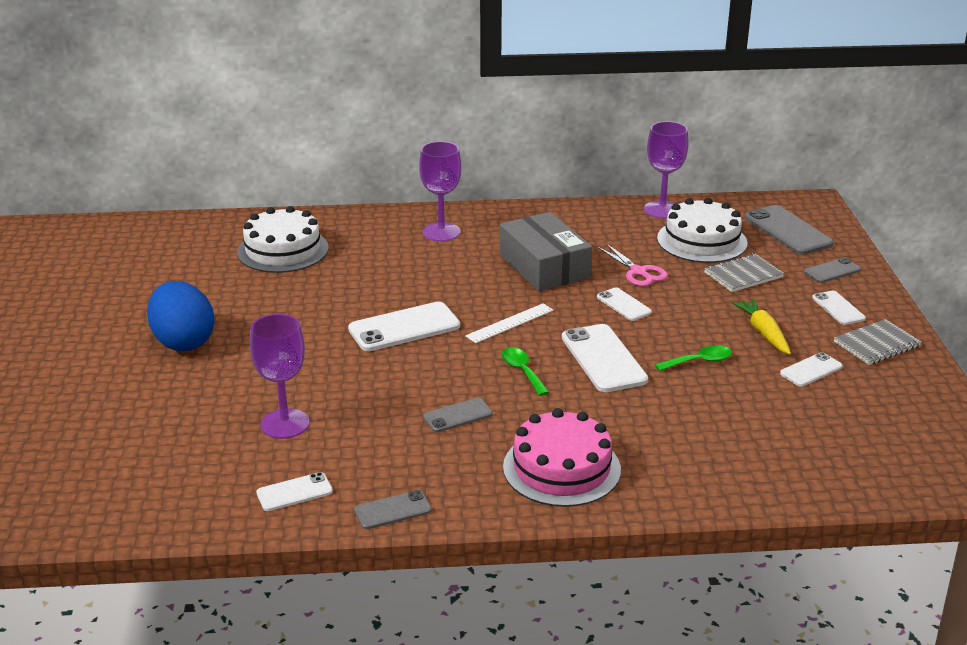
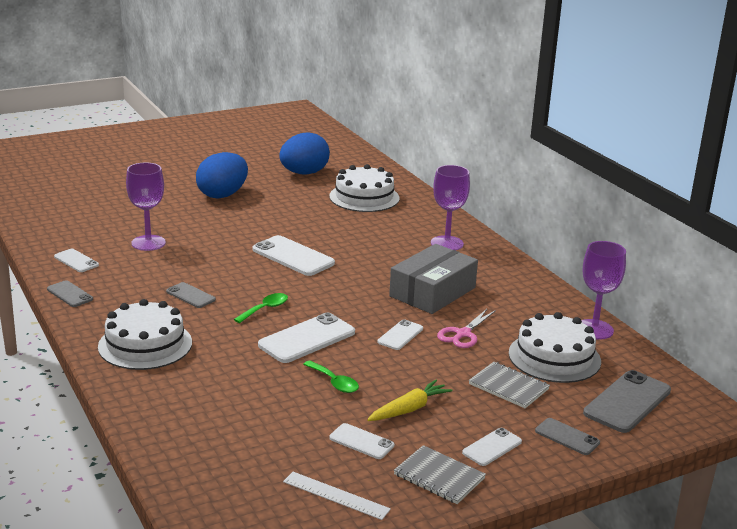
camera: 65 degrees right, 5 degrees down
(173, 272) = (304, 173): none -> blue egg
(510, 323) = (330, 293): white ruler -> white ruler (336, 495)
(561, 468) = (145, 344): pink cake -> white cake

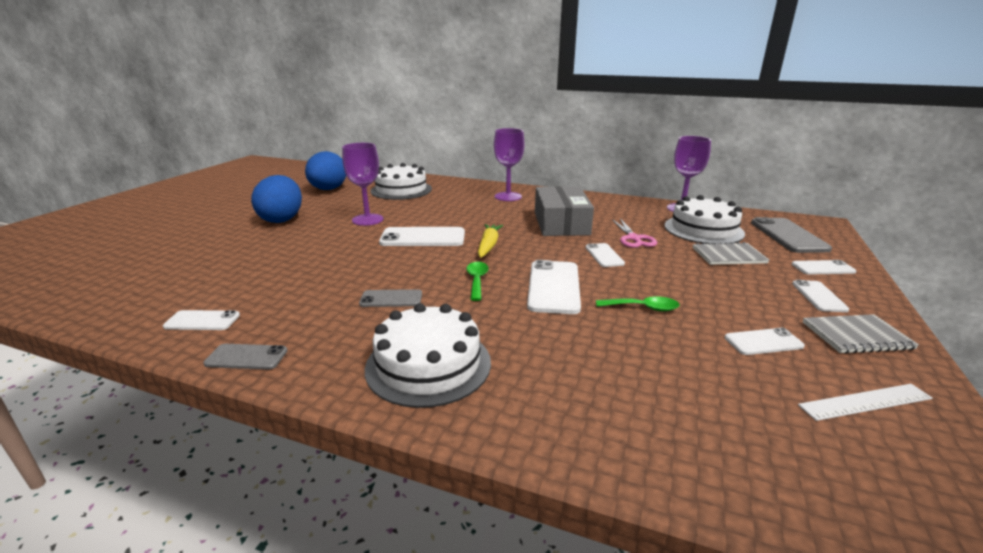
camera: 40 degrees left, 0 degrees up
(148, 243) = (267, 274): purple goblet -> purple goblet (367, 220)
(409, 409) = (725, 299): yellow carrot -> yellow carrot (488, 246)
(567, 437) = (823, 268): grey phone -> white phone

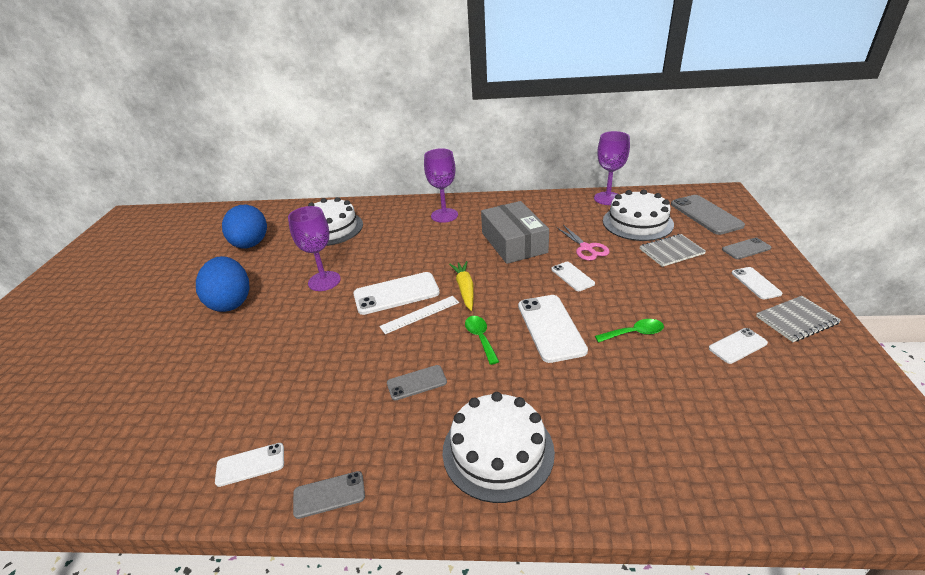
camera: 15 degrees left, 10 degrees up
(823, 268) = (746, 249): white phone -> grey phone
(865, 402) = (826, 386): white ruler -> white ruler (420, 314)

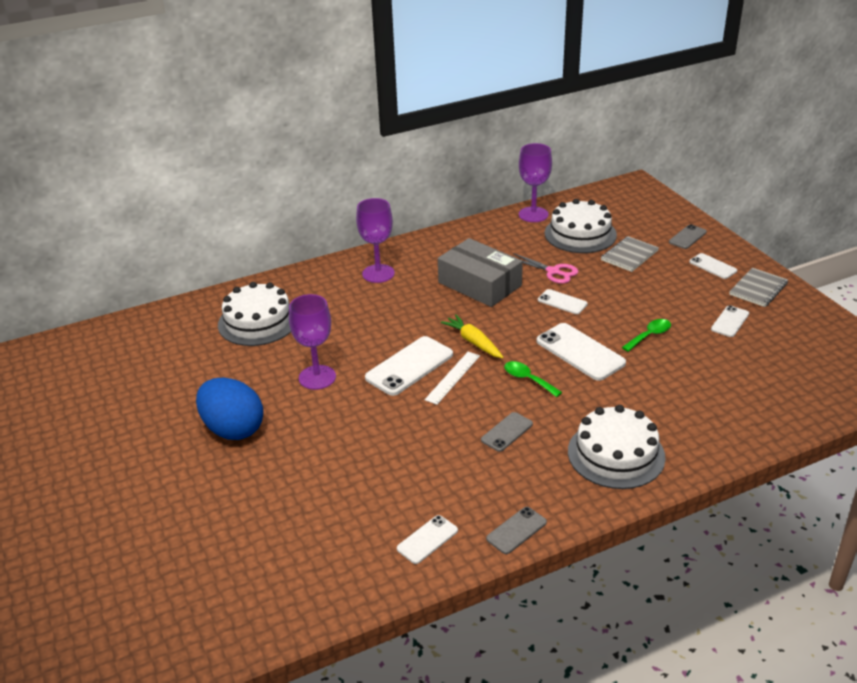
camera: 30 degrees left, 0 degrees up
(251, 245) = (176, 366): blue egg -> none
(705, 215) = (634, 211): grey phone -> none

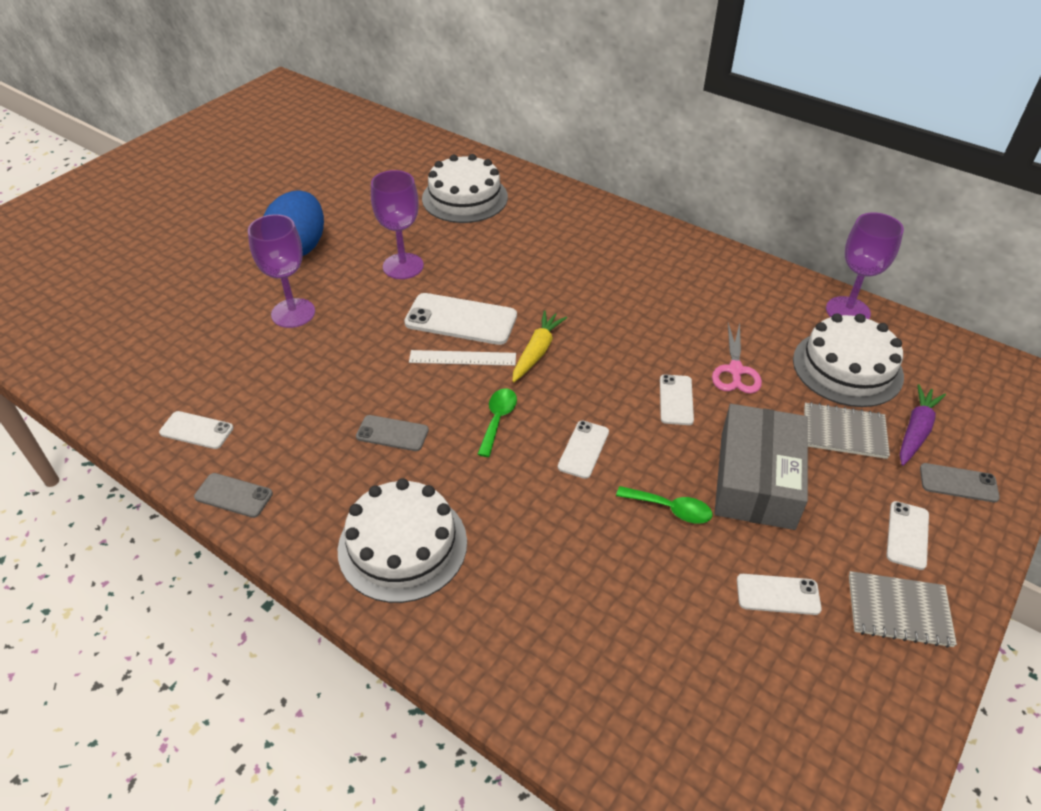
camera: 60 degrees right, 10 degrees up
(378, 273) = (607, 238): purple goblet -> purple goblet (293, 313)
(479, 284) = (653, 318): grey box -> grey box (756, 479)
(580, 352) = (583, 449): white phone -> white phone, size x0.56
(643, 233) = (915, 431): none -> purple carrot

